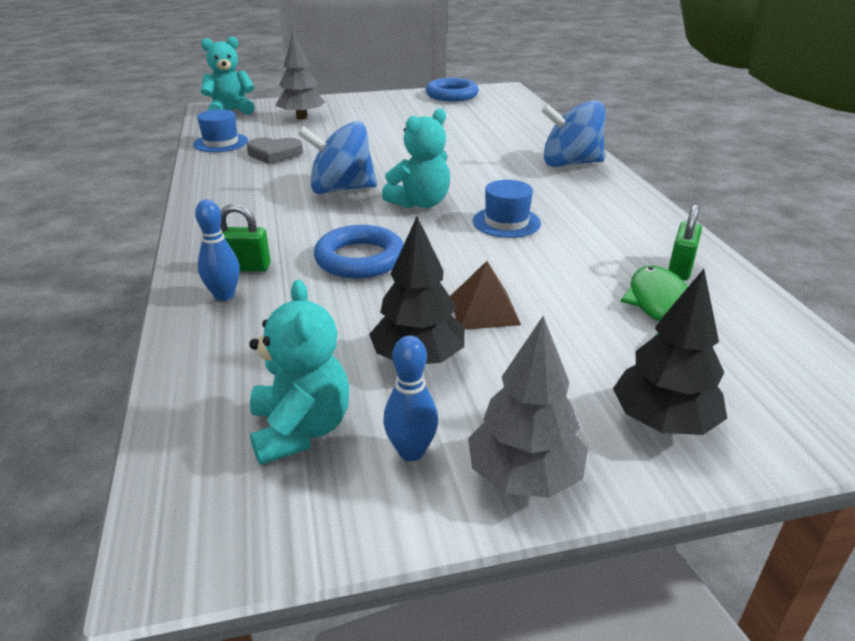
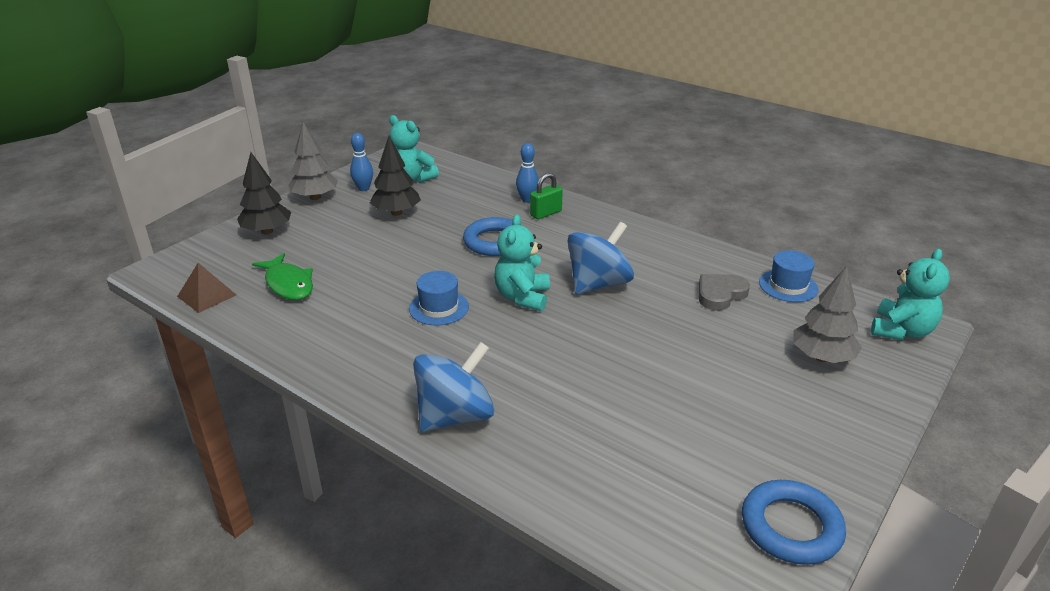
camera: 140 degrees right, 0 degrees up
(484, 310) = (389, 243): brown pyramid -> brown pyramid (206, 295)
(680, 268) = (284, 319): green padlock -> none

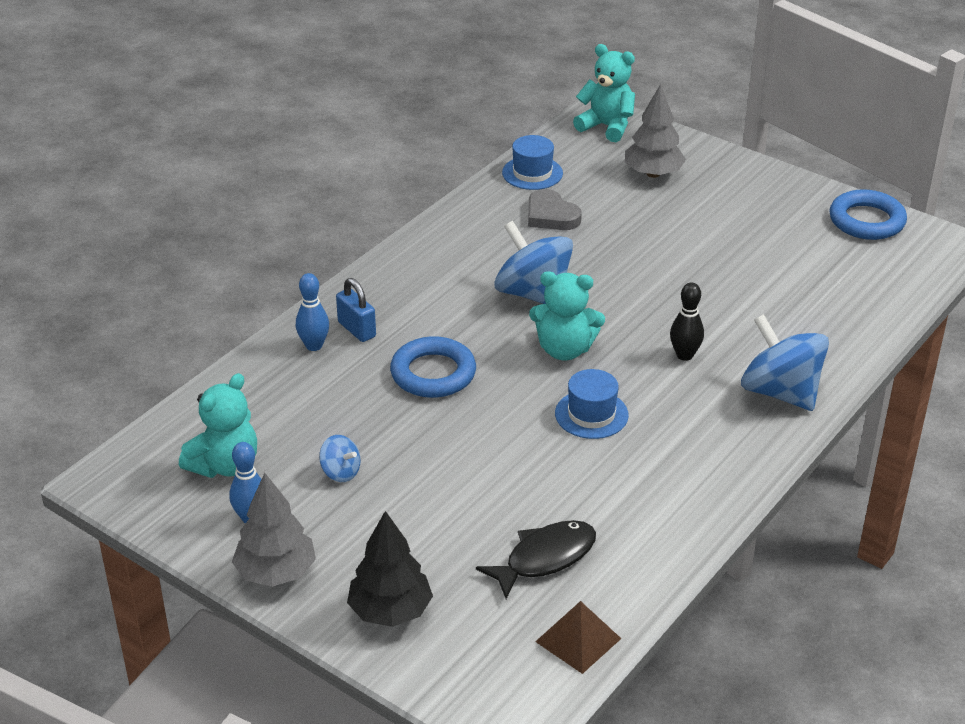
camera: 90 degrees left, 5 degrees up
(288, 284) = (545, 558): green fish -> black fish
(396, 212) = (340, 472): black tree -> blue spinning top
(514, 360) = (684, 355): none -> black bowling pin
(546, 213) = (356, 329): green padlock -> blue padlock

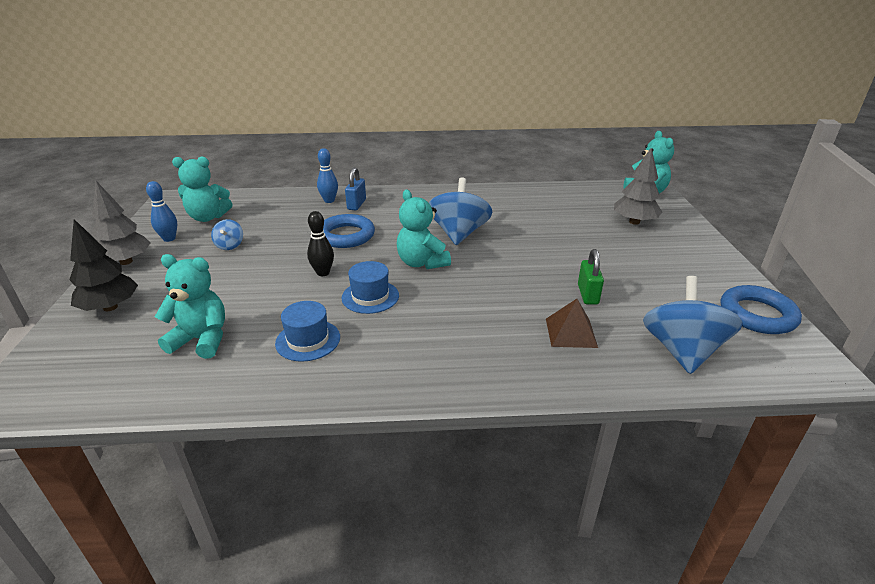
camera: 50 degrees right, 5 degrees down
(532, 173) = (563, 193): blue hat -> blue hat (308, 340)
(545, 558) = (201, 340): black fish -> turquoise teddy bear
(551, 215) = (537, 211): grey heart -> none
(578, 640) = (117, 390): brown pyramid -> brown pyramid (571, 332)
(684, 355) = (478, 305): black bowling pin -> black bowling pin (323, 273)
(741, 284) = (588, 294): none -> green padlock
(780, 392) = (496, 362): blue spinning top -> blue spinning top (682, 351)

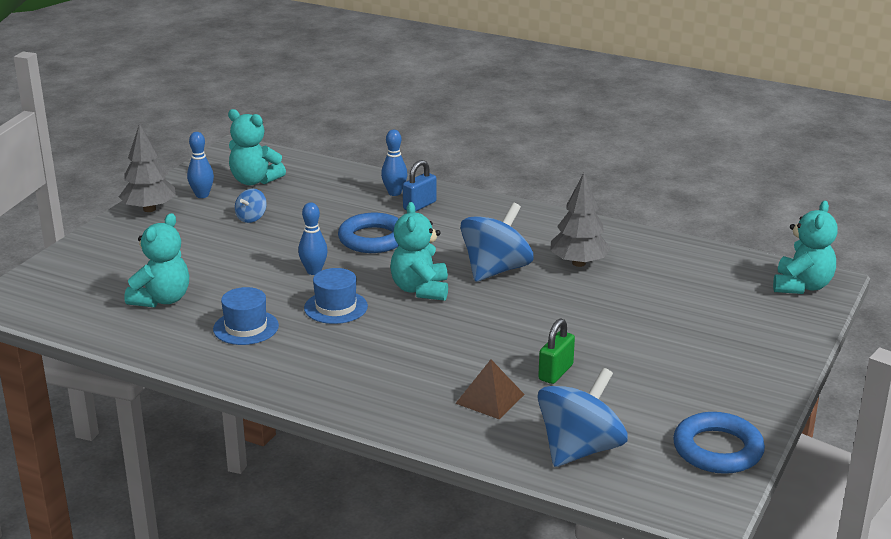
camera: 30 degrees right, 5 degrees down
(110, 307) = (110, 249): black tree -> none
(201, 340) = (162, 299): turquoise teddy bear -> turquoise teddy bear turned 75 degrees clockwise
(323, 273) = (314, 271): black bowling pin -> blue bowling pin
(634, 222) = (729, 316): grey tree -> grey tree (579, 263)

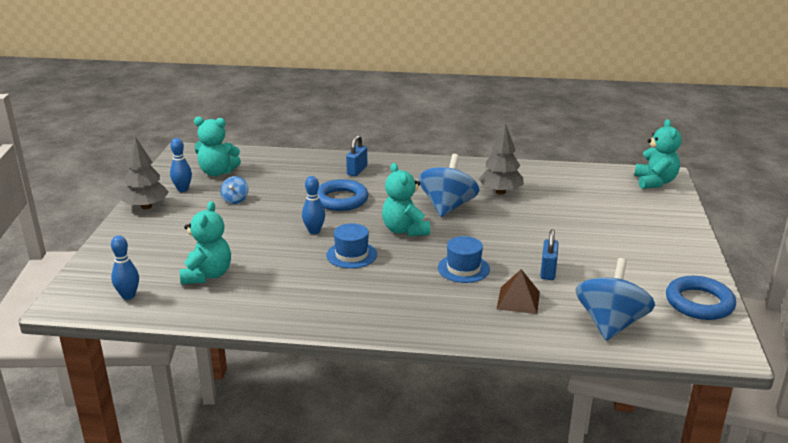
camera: 20 degrees left, 0 degrees up
(246, 327) = (292, 284): blue hat -> blue hat (463, 268)
(394, 193) = (331, 164): blue bowling pin -> blue bowling pin (128, 296)
(555, 372) = (548, 271): green padlock -> blue padlock

